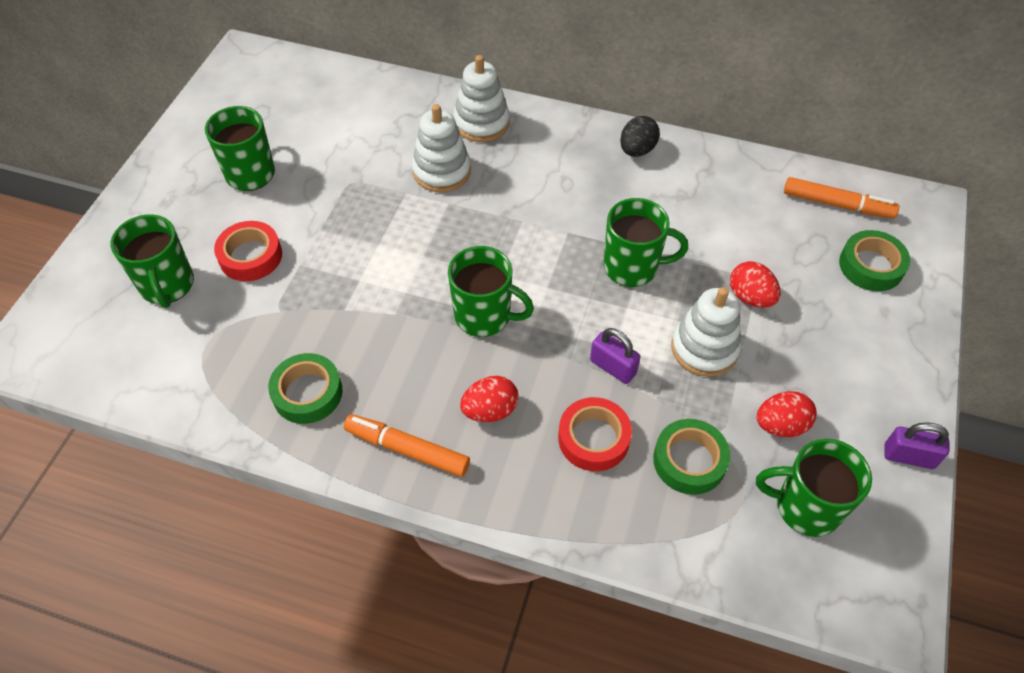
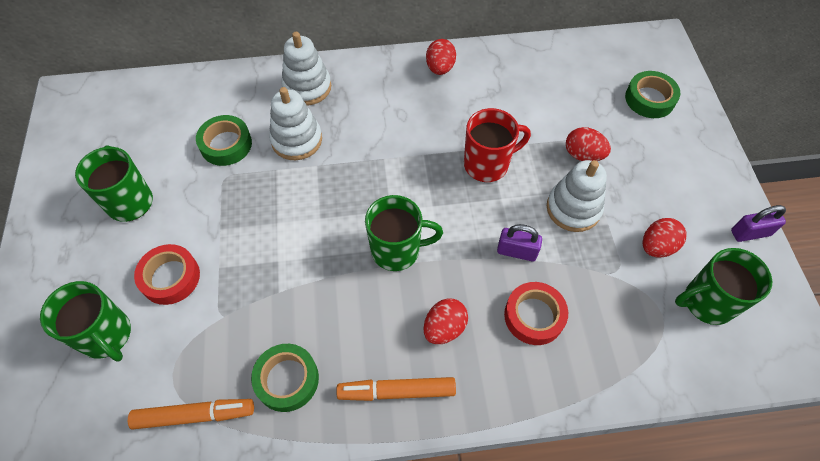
camera: 25 degrees left, 5 degrees up
(632, 267) = (487, 164): green mug -> red mug
(637, 150) = (440, 68): black egg -> red egg
(689, 461) = (611, 303): green tape -> green tape (226, 144)
(837, 204) = (602, 60): orange marker -> orange marker (194, 415)

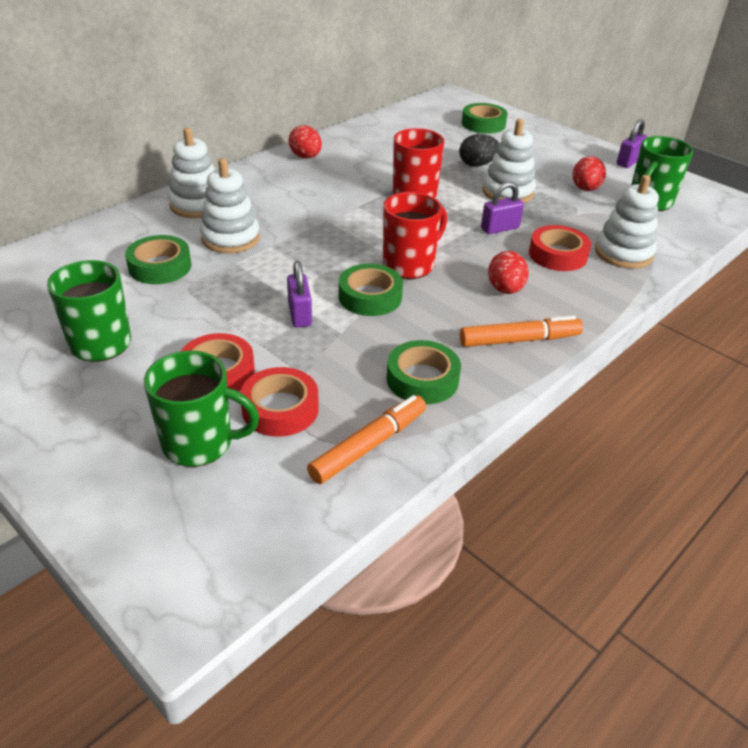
camera: 40 degrees left, 20 degrees down
(175, 339) = (280, 409): none -> red tape
(269, 254) = (299, 314): none -> purple padlock
(333, 267) = (370, 297): none -> green tape
(397, 250) = (410, 265): green mug -> red mug
(397, 391) = (519, 340): orange marker -> orange marker turned 150 degrees counterclockwise
(583, 155) = (477, 164): red egg -> black egg
(599, 353) = (623, 253): none -> white stacking toy

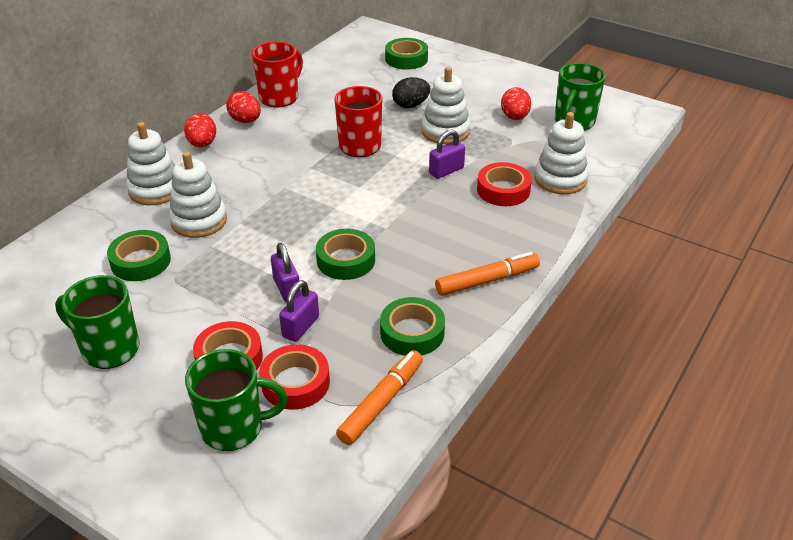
camera: 10 degrees left, 0 degrees up
(410, 265) = (373, 222): red mug -> red mug (280, 97)
(505, 289) = (464, 233): red egg -> red egg (202, 144)
(628, 162) = (548, 82): purple padlock -> purple padlock (300, 327)

